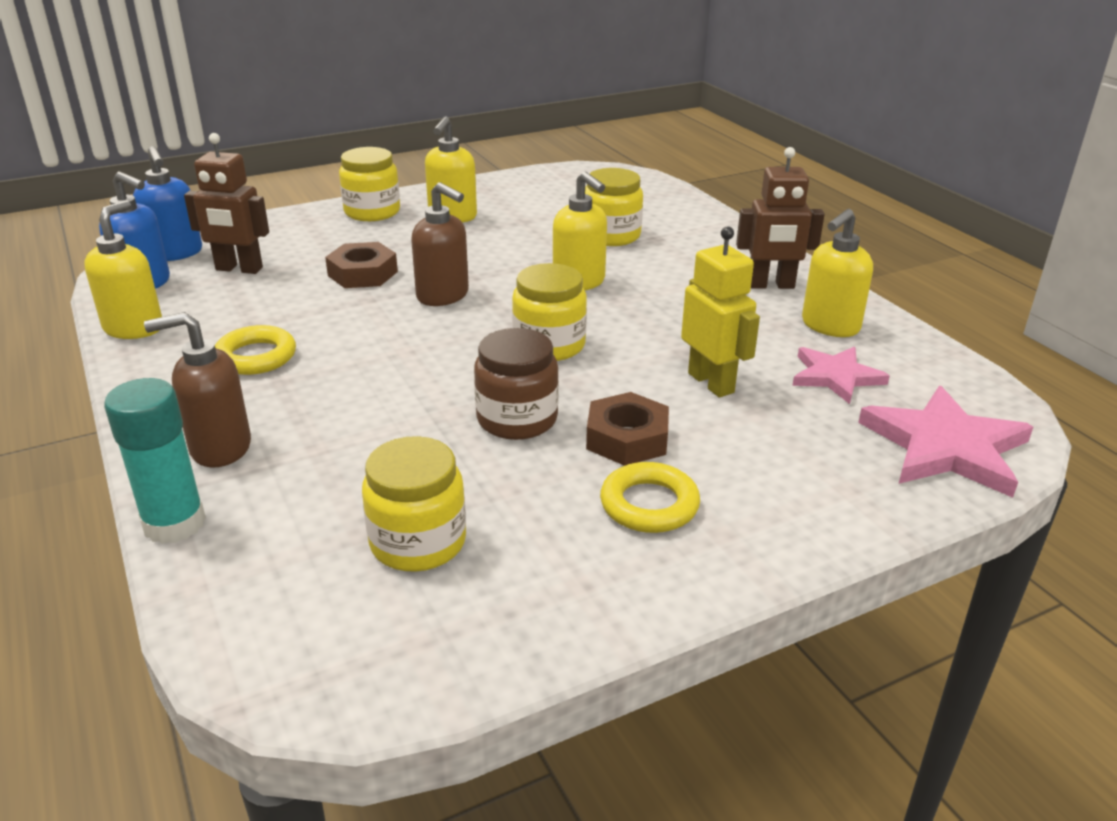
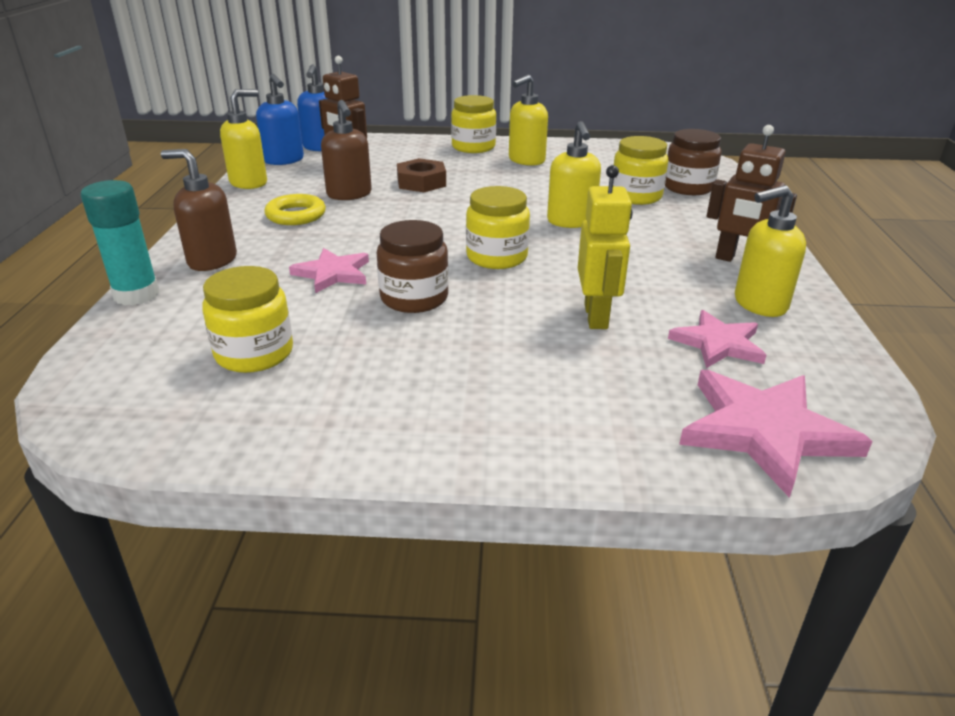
camera: 30 degrees right, 0 degrees up
(393, 418) = (333, 273): none -> pink star
(443, 296) = (459, 208): brown soap dispenser -> brown soap dispenser (349, 195)
(627, 438) = (479, 335): brown nut -> none
(649, 213) = (688, 187): none -> brown jar
(649, 504) = (440, 385): yellow ring -> none

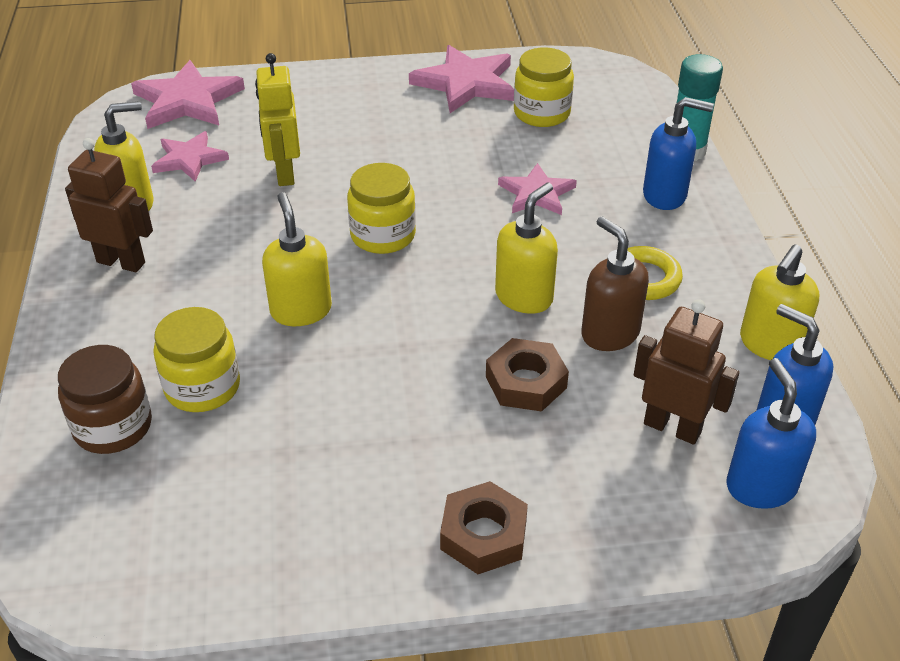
camera: 170 degrees right, 10 degrees up
(212, 261) = (665, 195): brown soap dispenser -> blue soap dispenser
(324, 412) = (466, 83): none -> pink star
(414, 298) = (447, 174): brown jar -> none
(473, 147) = (483, 535): yellow jar -> brown nut
(526, 160) = (375, 488): yellow soap dispenser -> yellow soap dispenser (524, 297)

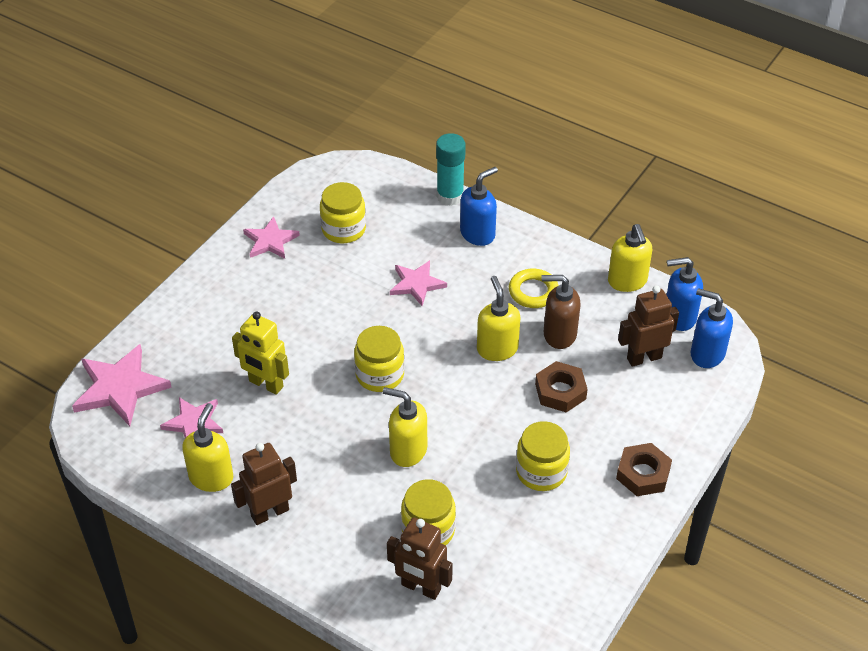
camera: 50 degrees left, 5 degrees up
(113, 427) = (420, 587): brown jar -> brown robot
(384, 434) = (541, 471): none -> yellow jar
(466, 83) = (270, 241): pink star -> pink star, size x0.63

